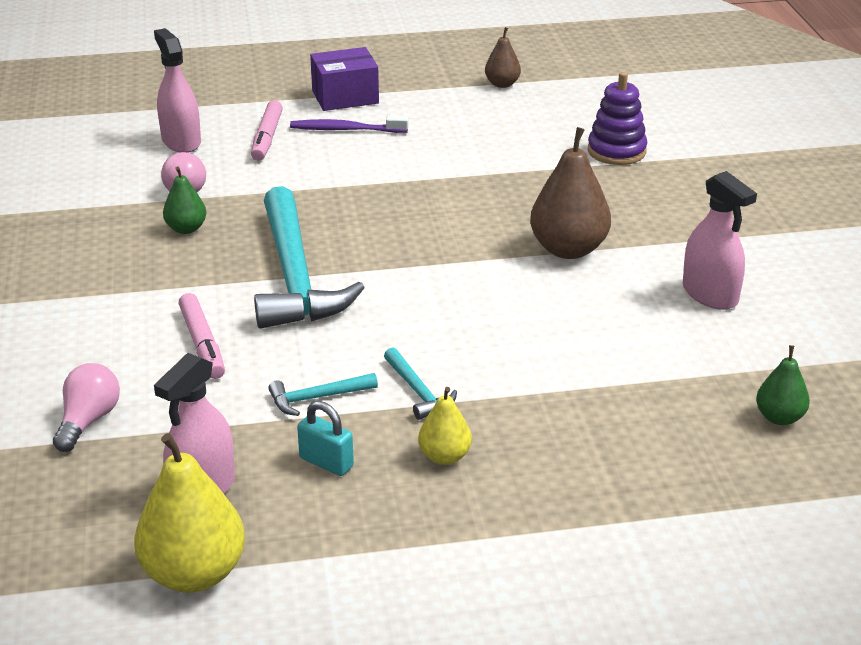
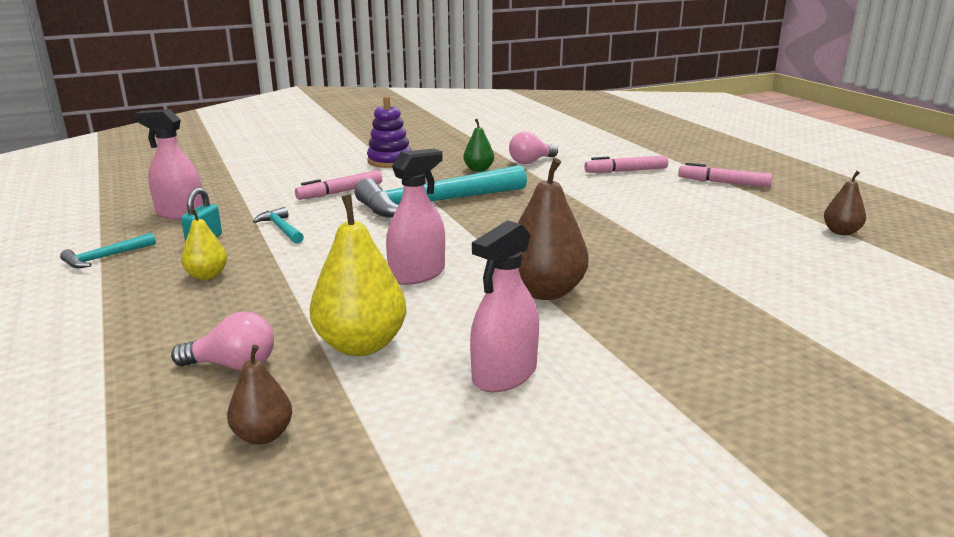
camera: 75 degrees right, 10 degrees down
(88, 420) = (253, 180): pink light bulb -> pink light bulb (233, 365)
(181, 141) = (593, 153): pink spray bottle -> pink spray bottle (417, 274)
(194, 573) = (97, 223): yellow pear -> yellow pear (361, 345)
(345, 97) = (724, 183): purple box -> pink marker
(346, 130) = (669, 190): purple toothbrush -> none
(418, 391) = (293, 257): turquoise hammer -> turquoise hammer (105, 257)
(616, 151) = (774, 297): purple stacking toy -> purple stacking toy (389, 161)
(779, 417) = (263, 435): green pear -> brown pear

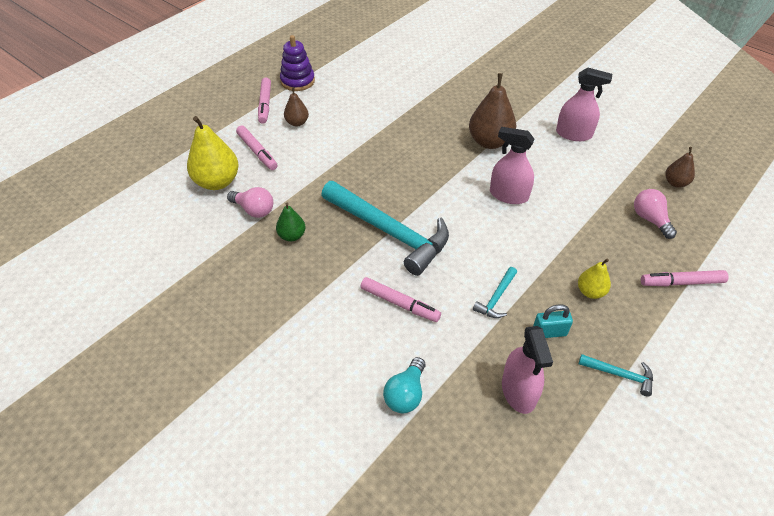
camera: 115 degrees left, 25 degrees up
(111, 340) = (682, 282): none -> pink marker
(254, 179) = (405, 394): none -> turquoise light bulb
(361, 345) = (594, 185): yellow pear -> yellow pear (217, 182)
(389, 161) = (294, 310): purple stacking toy -> purple stacking toy (297, 81)
(841, 232) = (336, 59): brown pear -> brown pear (297, 123)

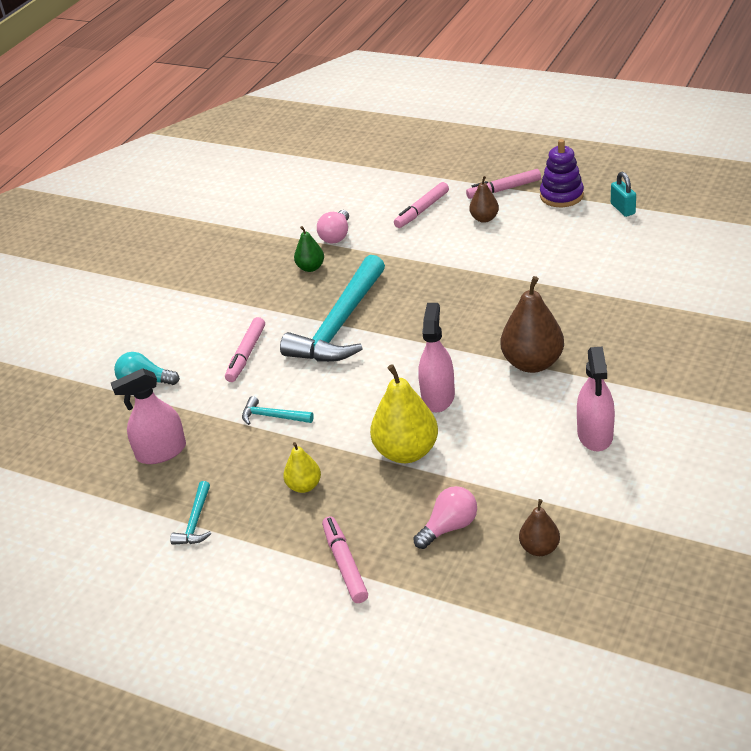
camera: 80 degrees right, 10 degrees down
(217, 182) = (365, 203): yellow pear -> yellow pear (406, 452)
(549, 332) = (238, 462): turquoise padlock -> turquoise padlock (622, 209)

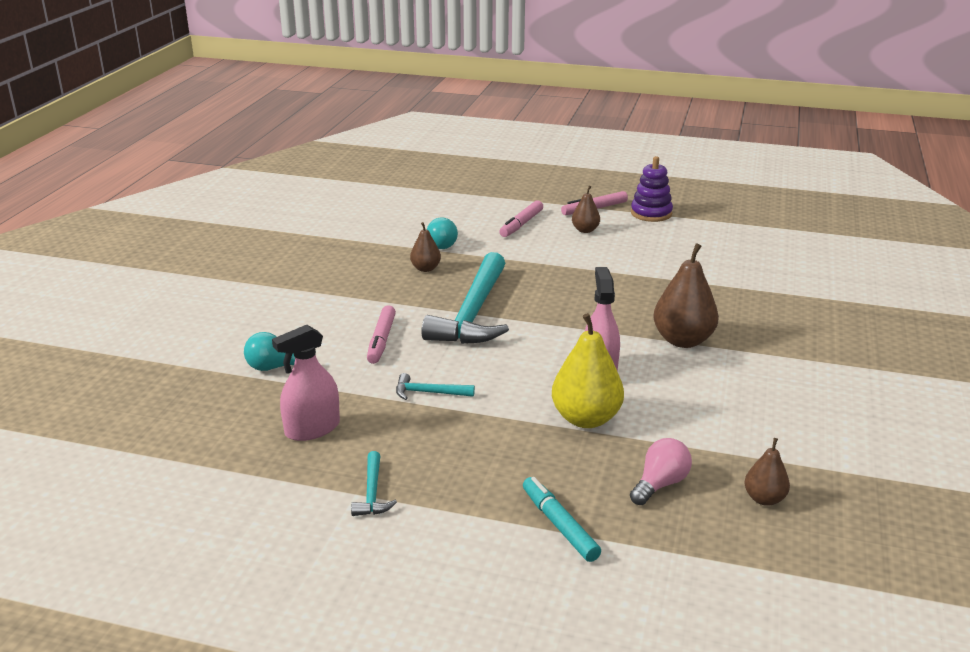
camera: 15 degrees left, 10 degrees down
(304, 486) = (486, 454): yellow pear -> none
(311, 268) = (425, 269): green pear -> brown pear
(336, 236) = (443, 244): pink light bulb -> turquoise light bulb
(345, 565) = (559, 526): pink marker -> turquoise marker
(595, 434) = (773, 397): pink spray bottle -> none
(622, 209) = (712, 223): turquoise padlock -> none

